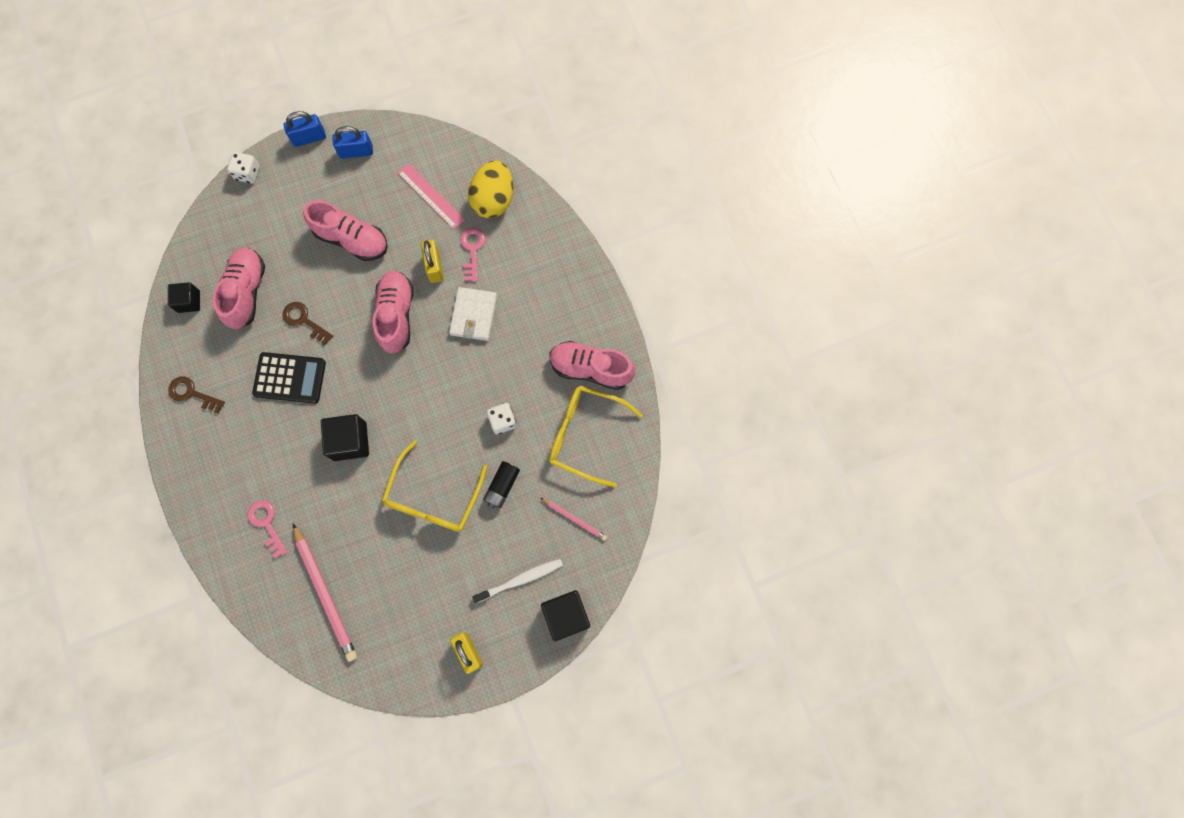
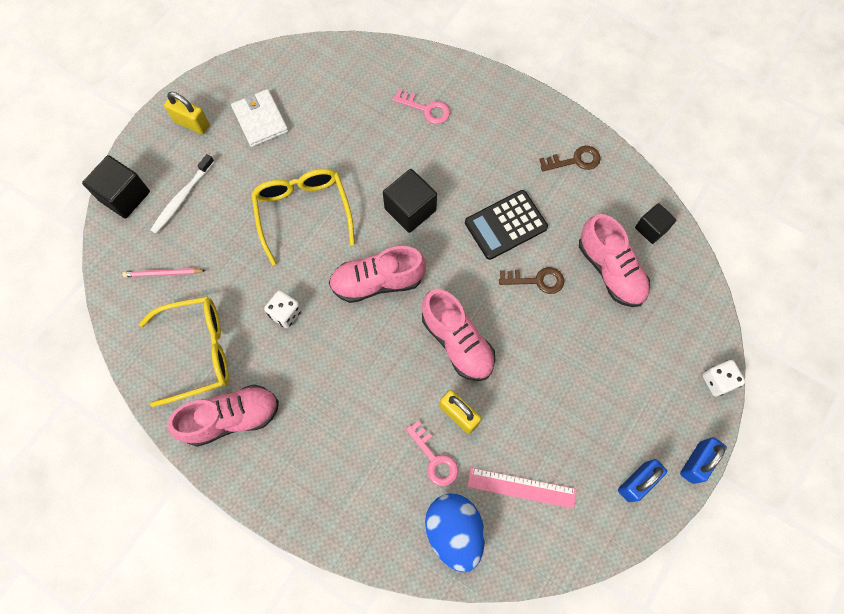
camera: 145 degrees right, 5 degrees down
(325, 593) = (338, 93): pink pencil -> none
(352, 239) = (560, 386): pink shoe -> pink shoe (377, 281)
(473, 315) = (384, 393): white wallet -> white wallet (260, 120)
(493, 200) = (454, 531): yellow egg -> blue egg
(502, 486) = (248, 259): black battery -> none

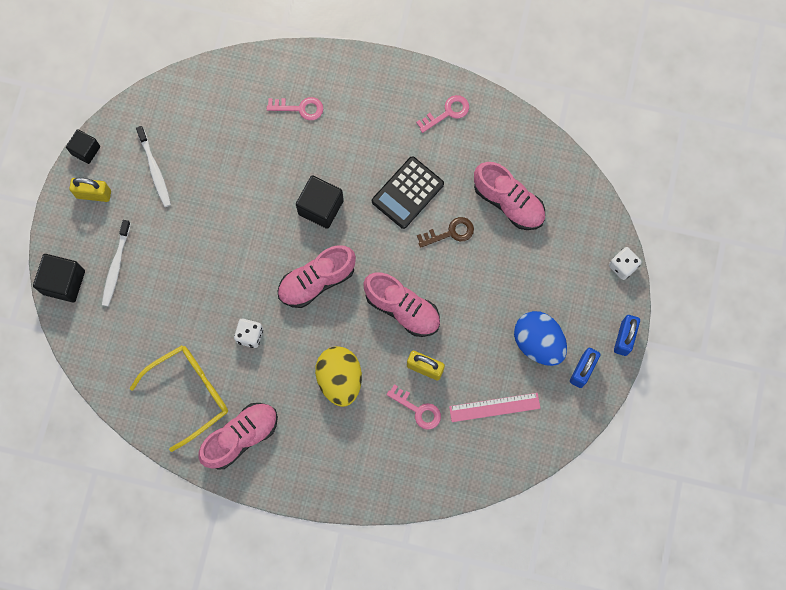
camera: 20 degrees left, 5 degrees up
(163, 273) = (130, 338): pink pencil -> none
(260, 120) = (154, 169): white wallet -> white toothbrush
(303, 212) = (228, 242): yellow glasses -> none
(361, 394) = (340, 379): none -> yellow egg
(454, 531) = (453, 459): blue egg -> blue egg (538, 343)
(575, 160) = (447, 112): brown key -> pink key
(651, 229) = (531, 153): black cube -> black cube (85, 150)

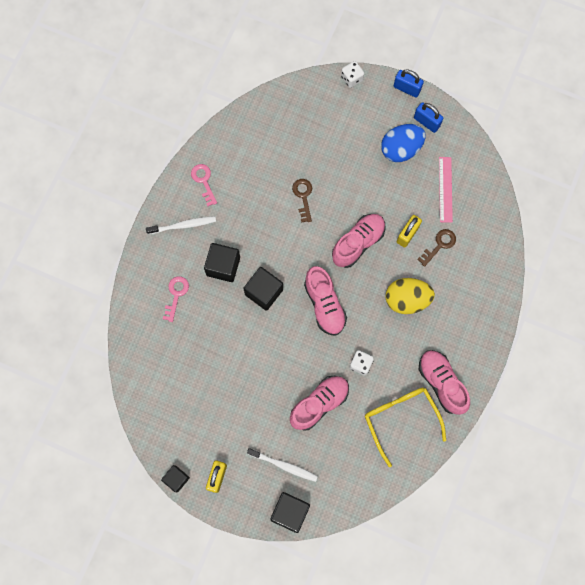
camera: 80 degrees left, 0 degrees up
(154, 169) = (205, 422): white toothbrush -> white toothbrush (183, 225)
(344, 155) = (223, 266): none -> black cube
(407, 193) = (264, 223): black calculator -> none
(418, 410) = (439, 245): pink key -> brown key
(508, 202) = (286, 149): pink shoe -> pink shoe (319, 403)

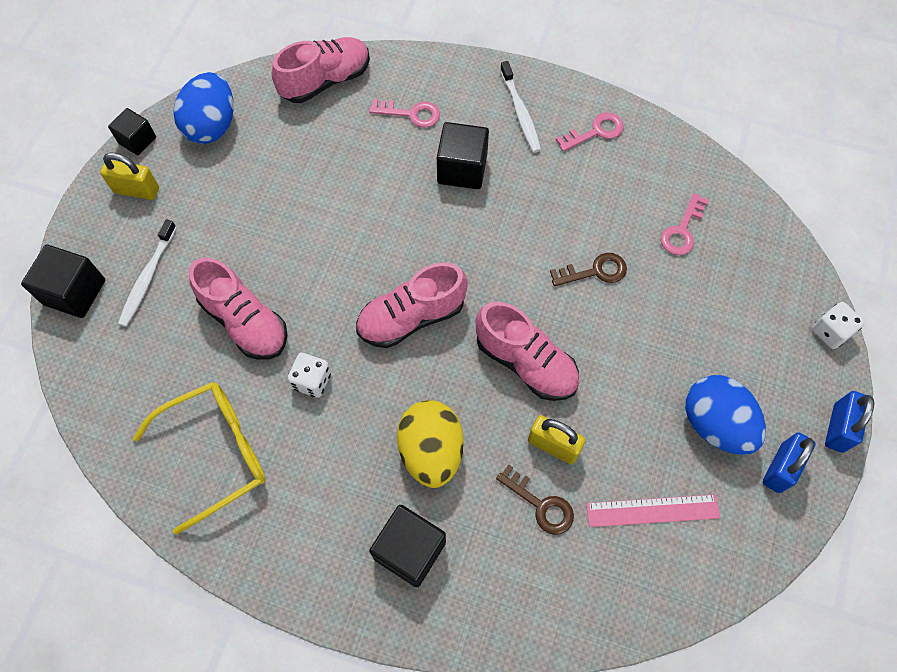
camera: 85 degrees right, 10 degrees down
(170, 427) = (212, 126): none -> blue egg
(264, 292) = (425, 227): black cube -> black cube (410, 550)
(280, 143) = (682, 230): none -> pink key
(441, 383) = (280, 522): pink shoe -> pink shoe (326, 81)

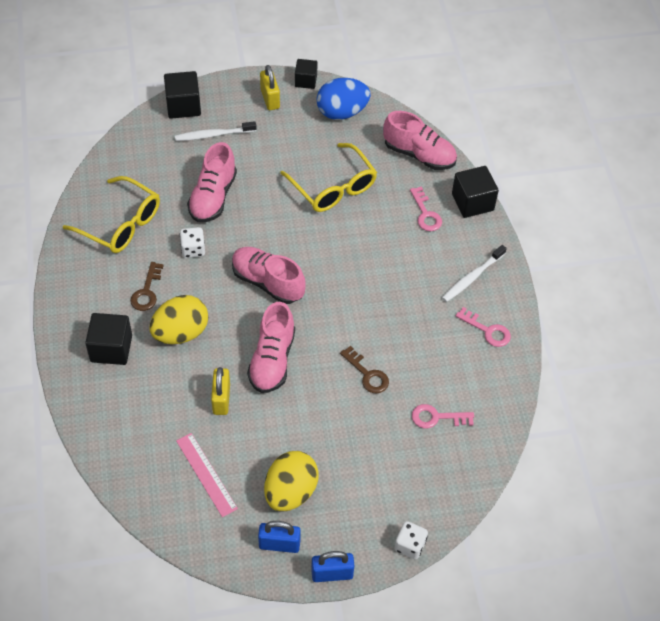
camera: 60 degrees right, 10 degrees down
(316, 185) = (333, 187): none -> yellow glasses
(462, 169) = (400, 262): black cube -> black cube (472, 202)
(540, 505) = (177, 407): brown key -> brown key (147, 291)
(715, 424) = (290, 491): blue egg -> yellow egg

